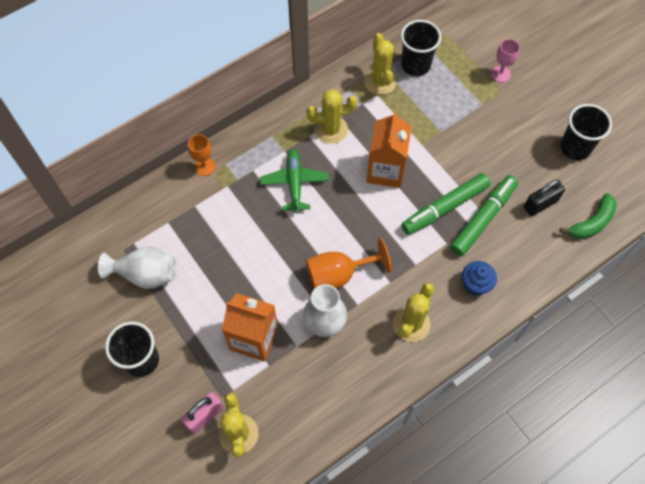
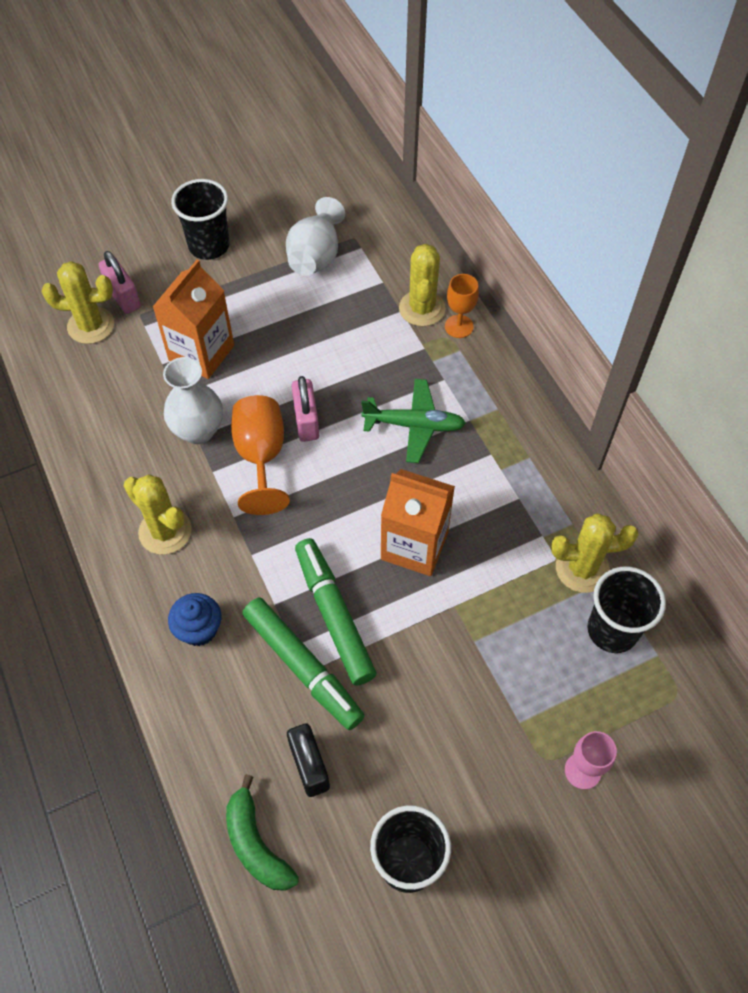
camera: 100 degrees right, 5 degrees down
(303, 251) = (306, 421): none -> pink padlock
(331, 129) = (498, 484): yellow cactus -> yellow cactus (422, 308)

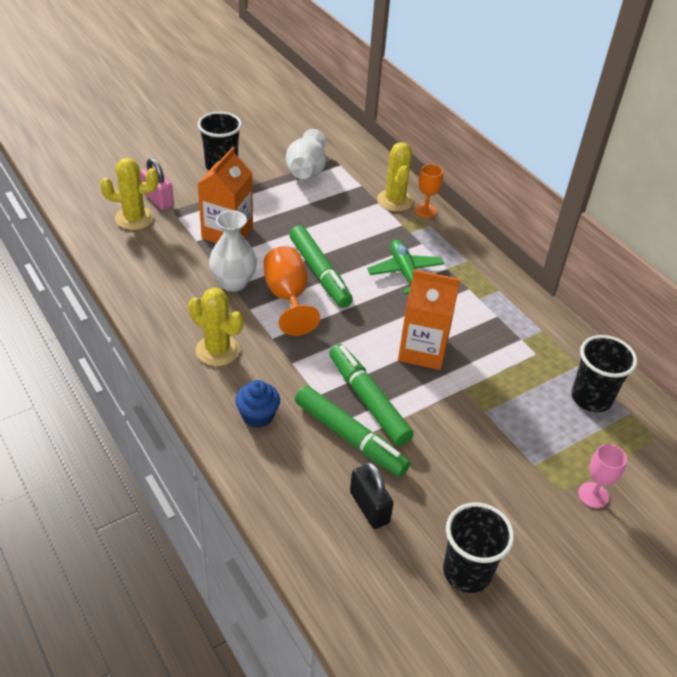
camera: 10 degrees left, 15 degrees down
(256, 844) = (335, 568): green banana -> none
(306, 421) = (319, 273): pink padlock -> green marker
(414, 425) = (405, 273): green plane -> green plane turned 105 degrees counterclockwise
(582, 568) = (557, 359): yellow cactus -> none

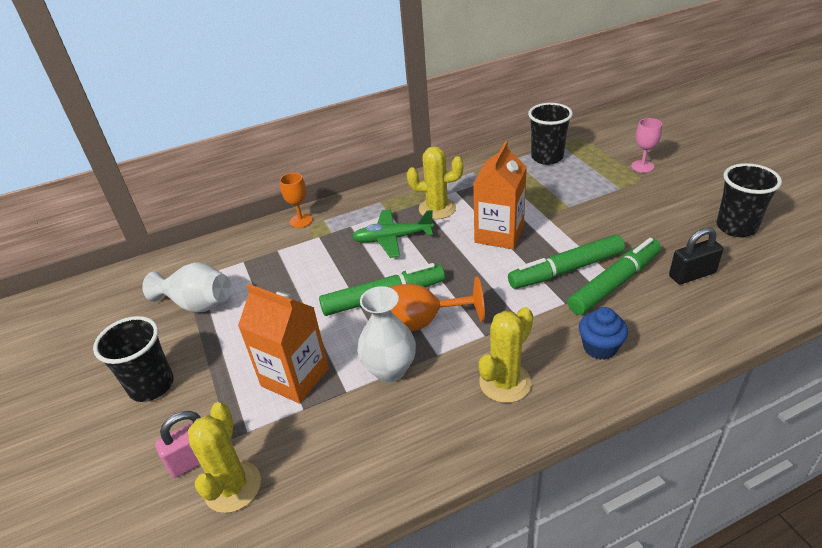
camera: 75 degrees left, 5 degrees down
(395, 200) = (278, 239): yellow cactus -> yellow cactus (437, 209)

